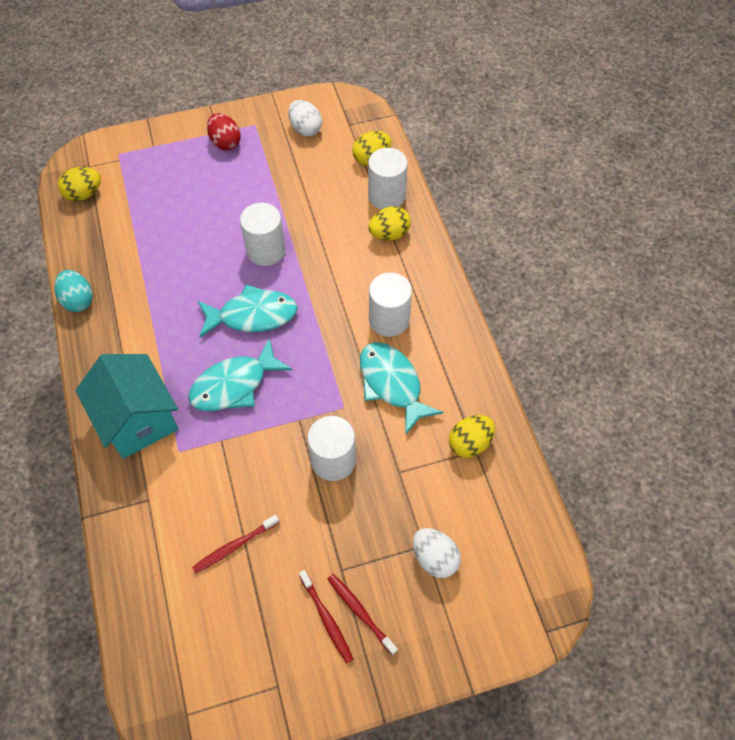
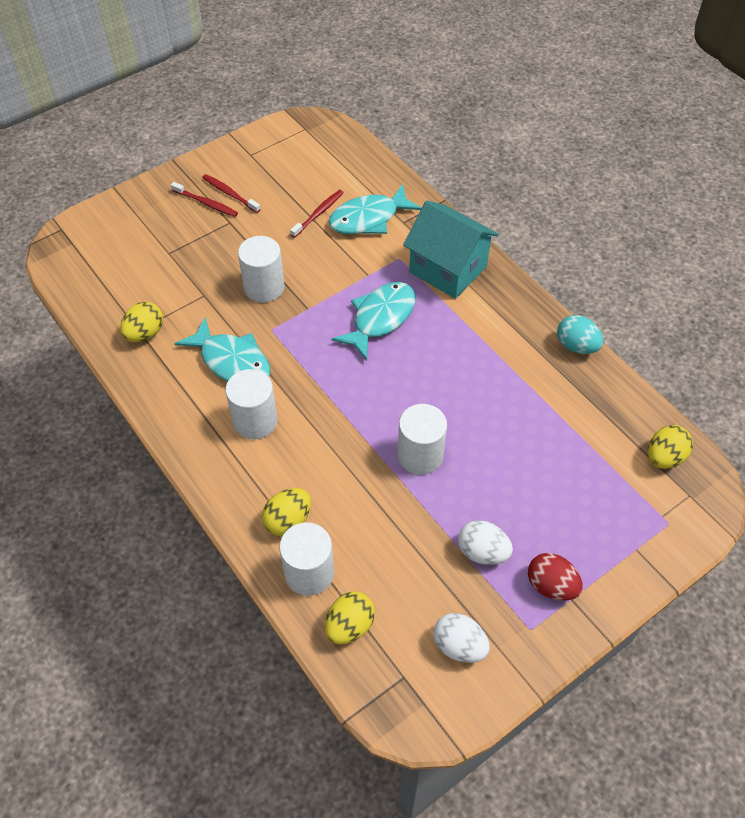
camera: 160 degrees right, 5 degrees down
(252, 315) = (397, 383): turquoise fish -> turquoise fish (368, 218)
(434, 558) = (157, 247): white egg -> white egg (482, 552)

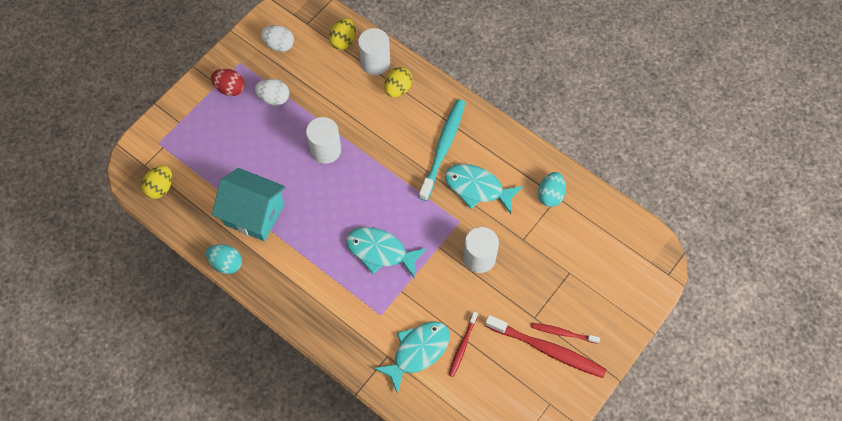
camera: 165 degrees right, 10 degrees up
(145, 333) = (550, 195): yellow egg -> turquoise egg
(229, 193) = (548, 349): red toothbrush -> red toothbrush, size x1.84
(255, 421) = (443, 147): white cylinder -> turquoise toothbrush
(380, 318) = (380, 251): turquoise fish -> turquoise fish turned 90 degrees clockwise
(448, 269) = (338, 313): turquoise house -> turquoise house (254, 214)

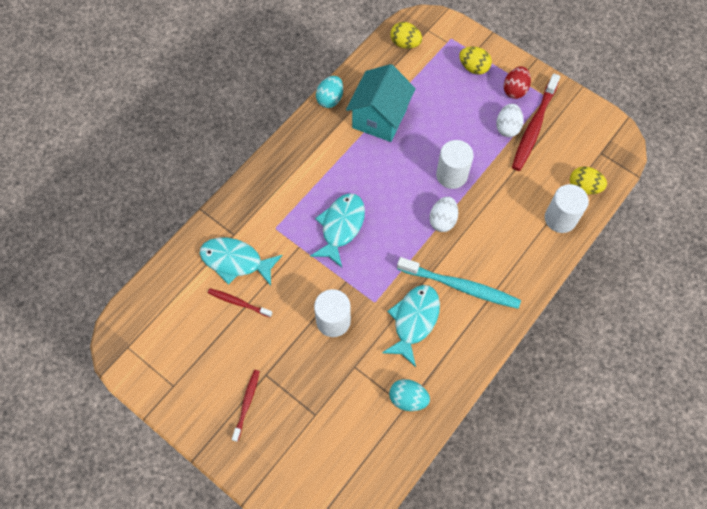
camera: 90 degrees right, 0 degrees up
(279, 45) = (571, 129): white egg -> white egg (442, 220)
(398, 89) = (530, 241): yellow egg -> yellow egg (473, 68)
(417, 352) = (236, 261): turquoise fish -> turquoise fish turned 150 degrees clockwise
(548, 349) = (229, 387): red toothbrush -> red toothbrush (533, 128)

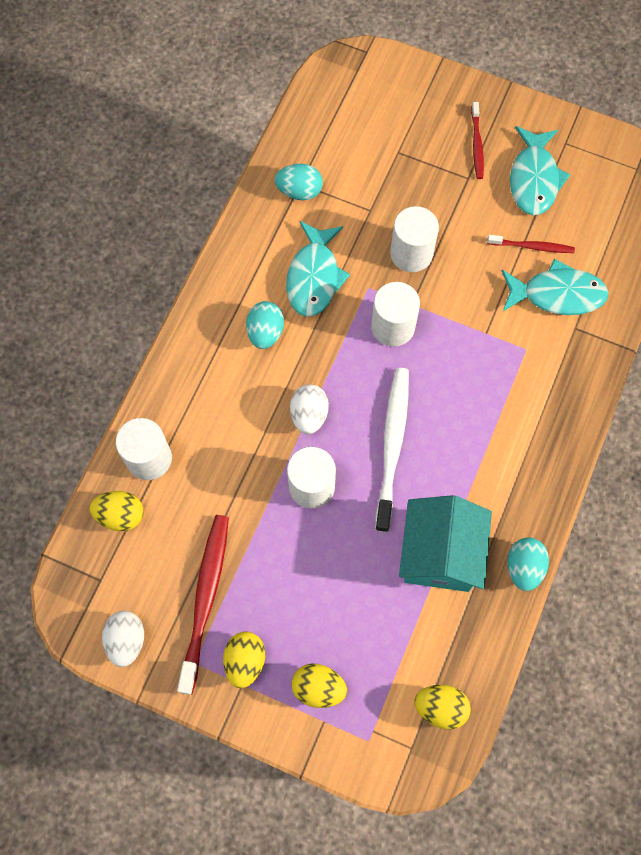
camera: 165 degrees right, 5 degrees up
(341, 227) = (441, 372): turquoise fish -> turquoise fish (534, 179)
(365, 267) = (393, 326): none -> white cylinder
(390, 188) = (392, 444): none -> white toothbrush
(461, 286) = (265, 332): turquoise toothbrush -> turquoise egg
(507, 127) = (245, 587): white egg -> white egg (126, 640)
(515, 90) = (245, 661): red egg -> yellow egg

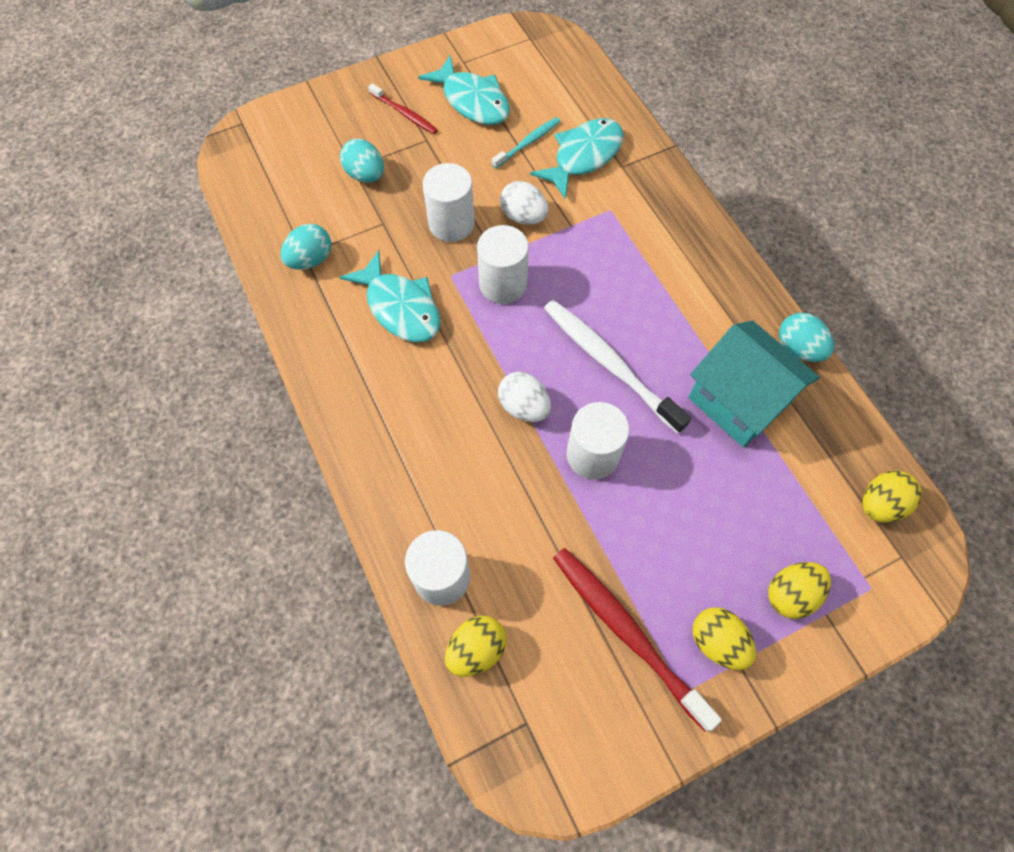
camera: 50 degrees left, 5 degrees down
(126, 640) = (611, 744): white egg -> white egg (523, 216)
(265, 332) = (413, 383): turquoise egg -> turquoise egg (365, 175)
(532, 247) = (528, 142): red toothbrush -> turquoise toothbrush

